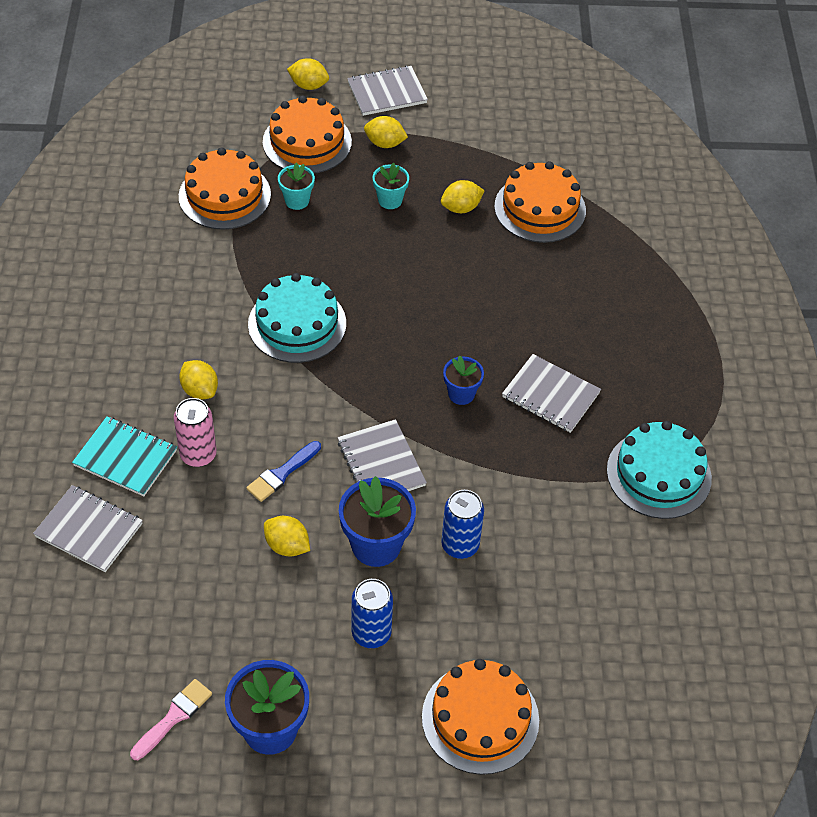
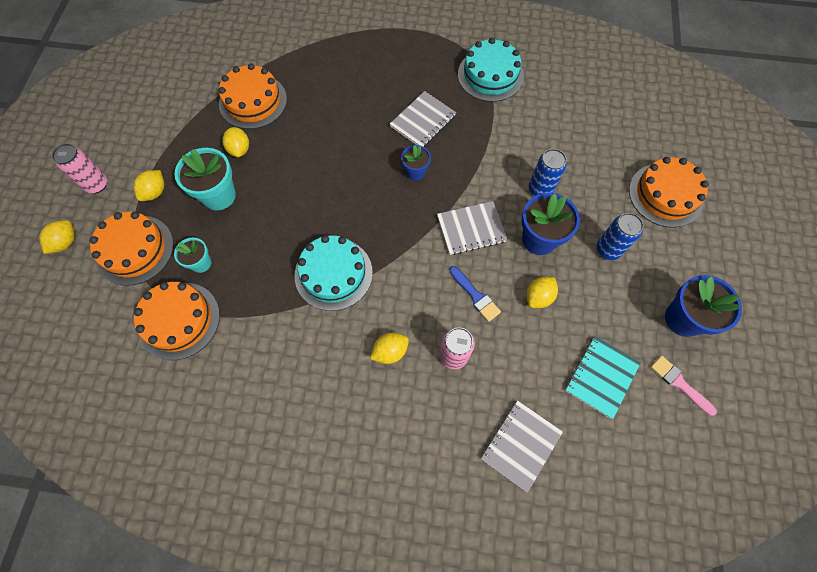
camera: 80 degrees left, 15 degrees up
(125, 458) = (452, 414): turquoise notebook -> turquoise notebook (601, 377)
(387, 93) = (97, 184): grey notebook -> pink can
(390, 200) = (219, 195): turquoise flower pot -> turquoise flower pot, size x1.73

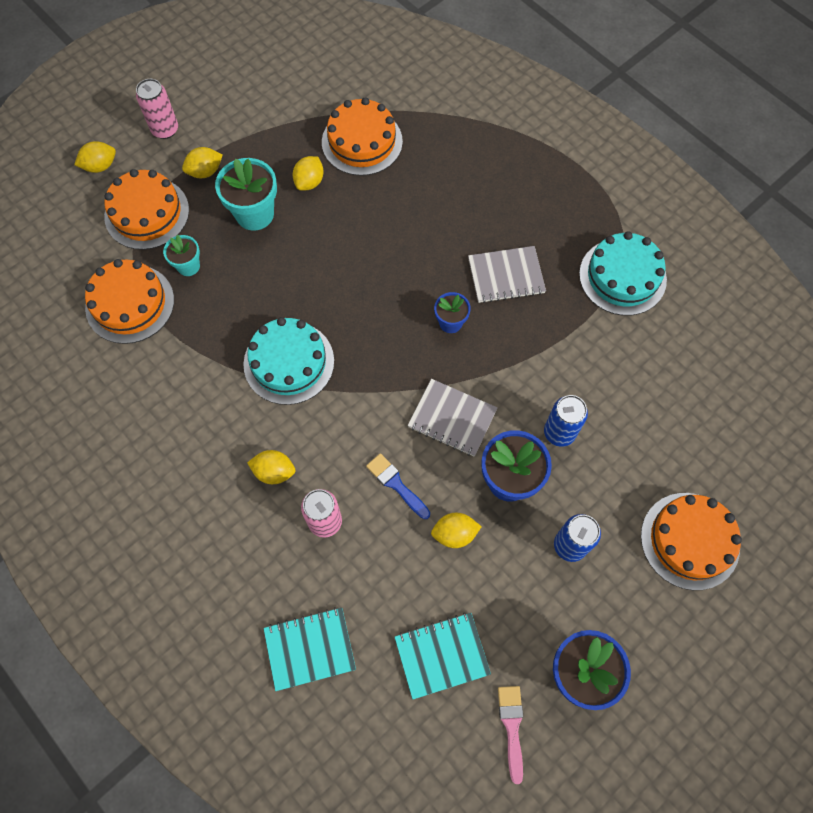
camera: 40 degrees right, 0 degrees up
(475, 296) = (396, 484): blue brush -> blue brush turned 135 degrees clockwise
(521, 445) = (310, 649): grey notebook -> turquoise notebook

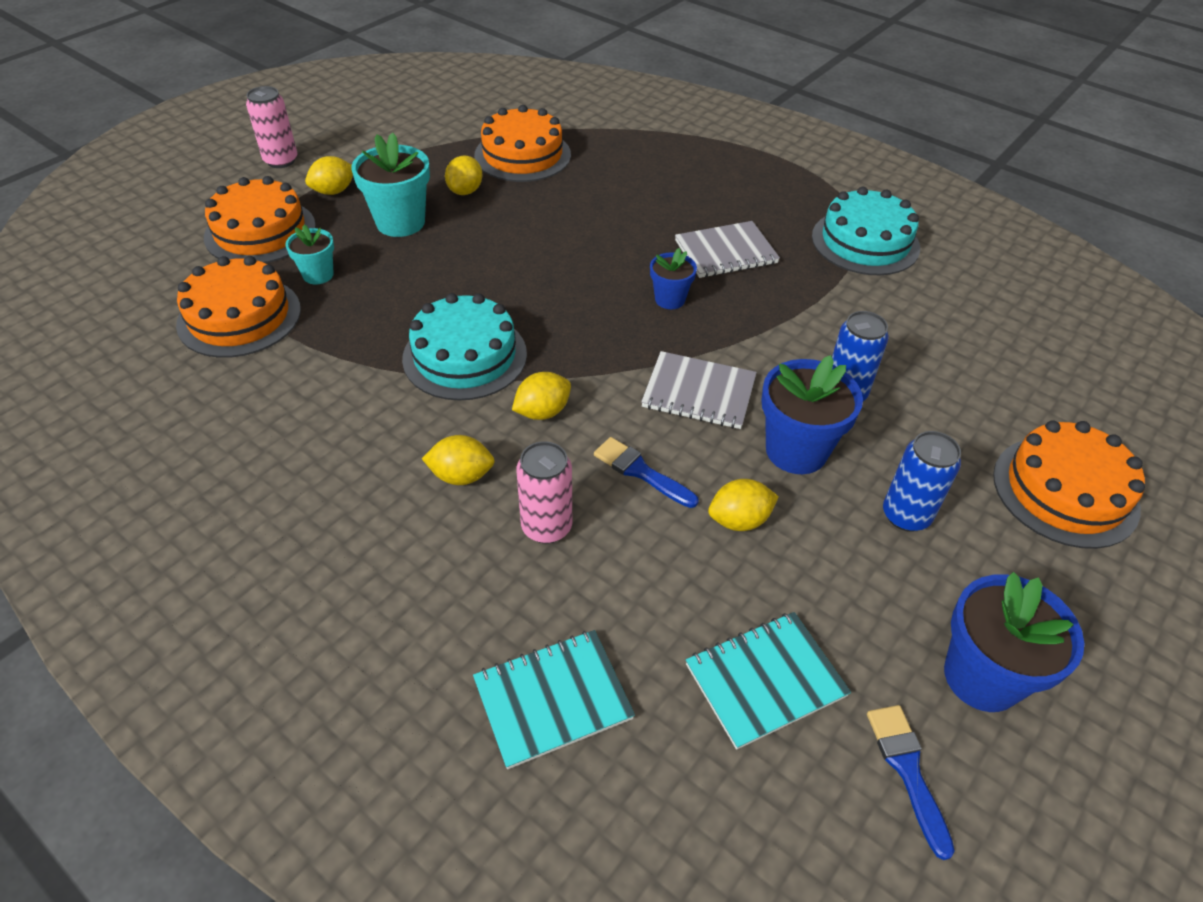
camera: 10 degrees left, 20 degrees down
(100, 166) = (198, 195): yellow lemon -> yellow lemon (542, 412)
(511, 727) = (907, 770): pink brush -> blue brush

